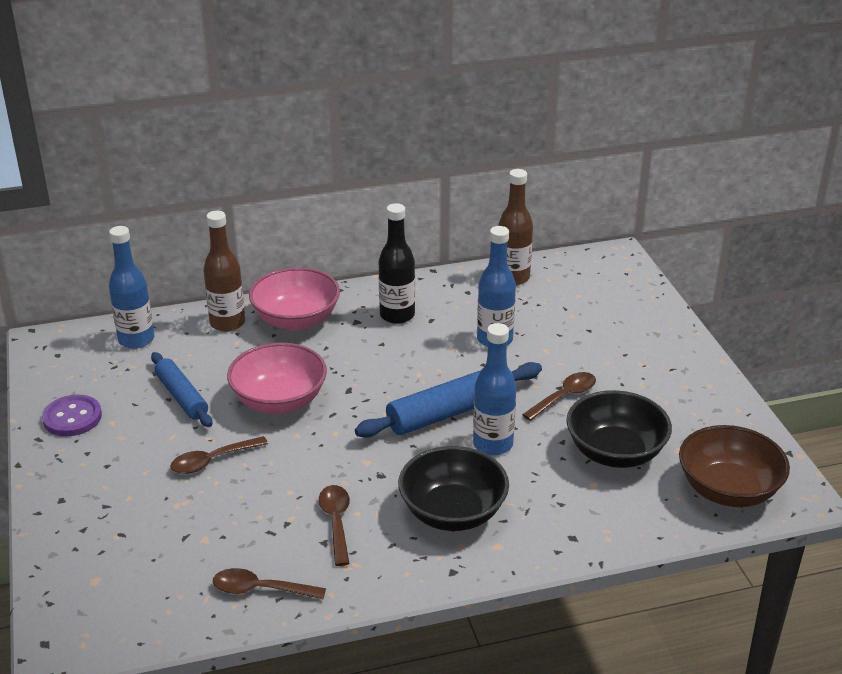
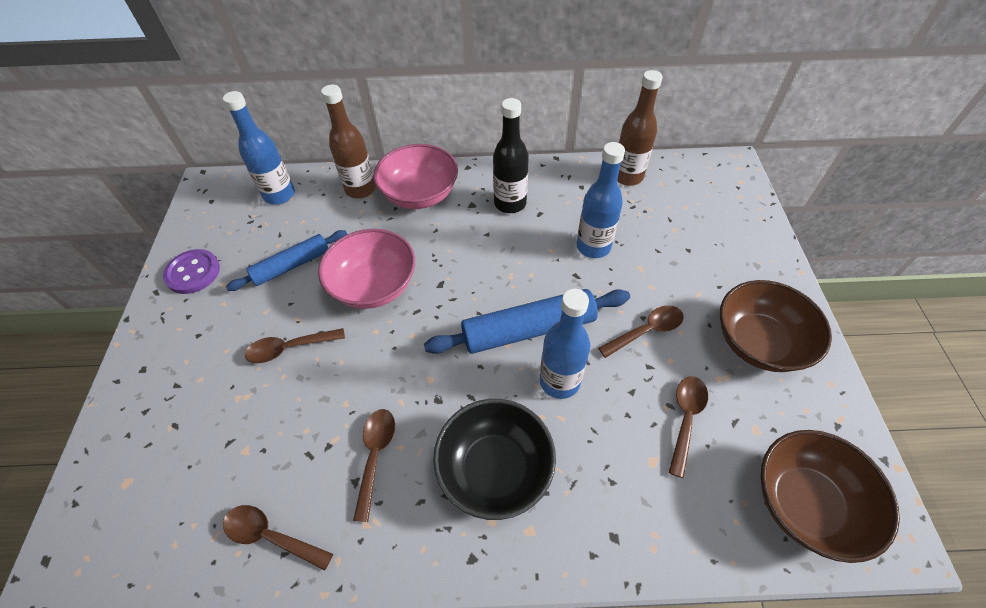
camera: 15 degrees right, 20 degrees up
(181, 397) = (292, 265): blue rolling pin -> blue rolling pin turned 75 degrees clockwise
(615, 452) = (685, 419): black bowl -> brown spoon
(669, 390) = (759, 342): none -> brown bowl

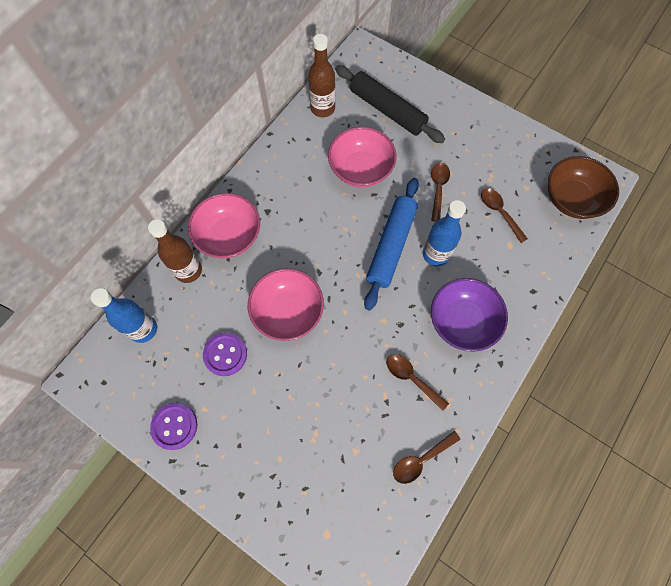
camera: 55 degrees left, 15 degrees up
(289, 348) = (298, 390): brown spoon -> none
(292, 265) = (225, 354): blue rolling pin -> purple button
(495, 469) = (462, 321): black bowl -> purple bowl
(510, 203) = (286, 188): black bottle -> none
(593, 247) = (361, 169): blue bottle -> pink bowl
(688, 226) = (387, 110): none -> black rolling pin
(759, 342) = (484, 144): brown bowl -> none

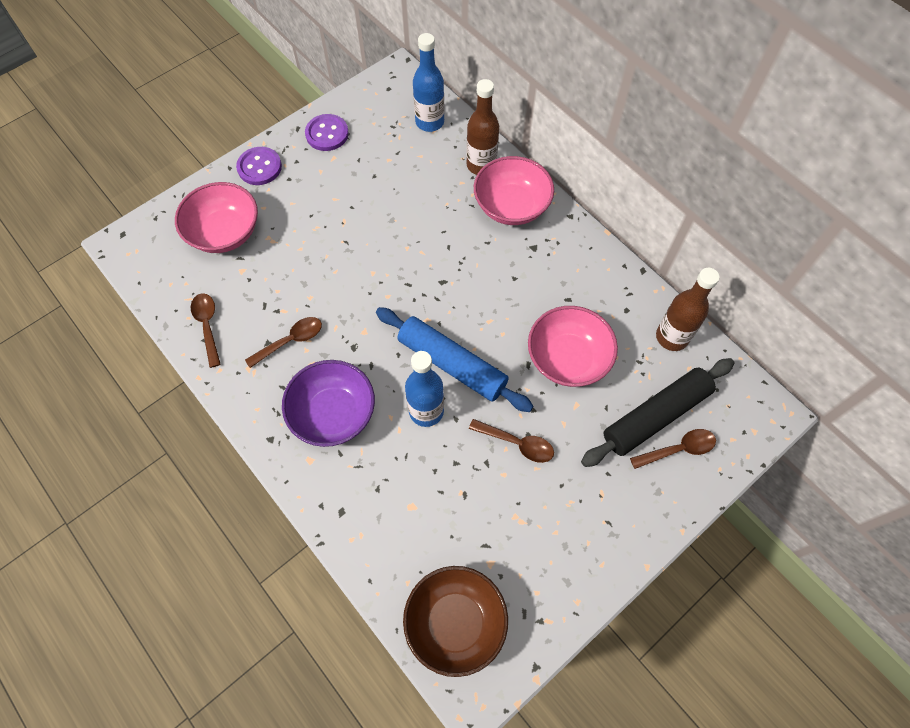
camera: 105 degrees right, 5 degrees down
(225, 354) = (380, 182): purple button -> purple button (259, 167)
(288, 312) = (406, 243): pink bowl -> pink bowl (225, 233)
(499, 212) = (461, 510): brown spoon -> brown spoon (678, 449)

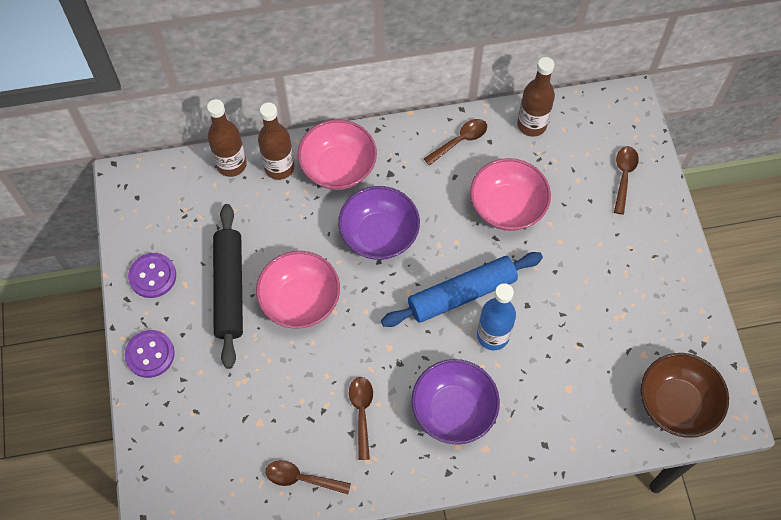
camera: 60 degrees left, 0 degrees up
(225, 233) = (206, 419): pink bowl -> pink bowl (300, 300)
(429, 122) = (202, 183): blue bottle -> none
(460, 132) = (231, 164): none -> brown bottle
(467, 269) = (379, 235): none -> purple bowl
(517, 443) = (558, 283): brown spoon -> brown spoon (460, 141)
(656, 416) = (590, 175): black rolling pin -> black rolling pin (230, 289)

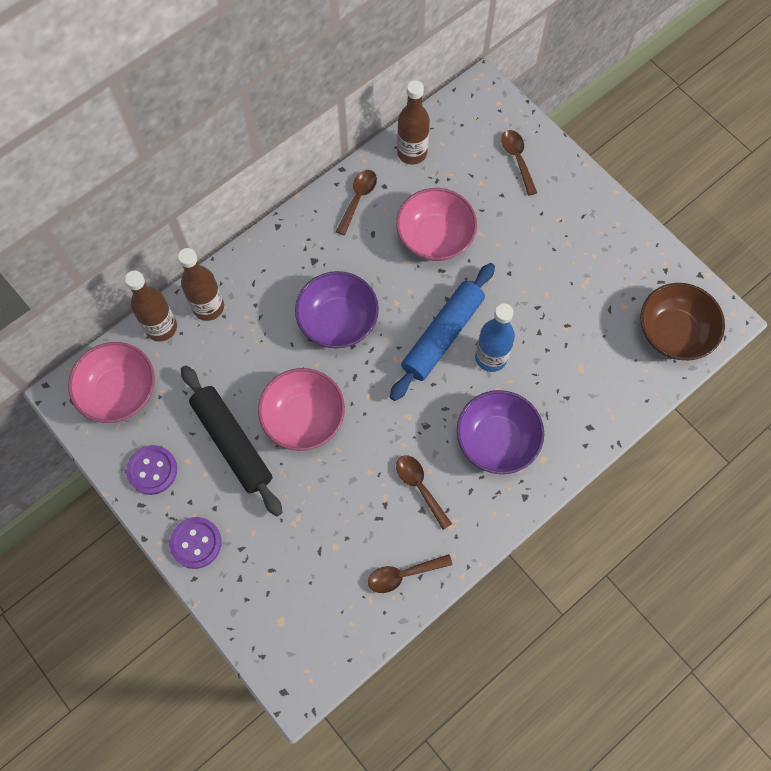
camera: 30 degrees left, 5 degrees up
(338, 167) = (263, 279): pink bowl -> pink bowl (119, 392)

